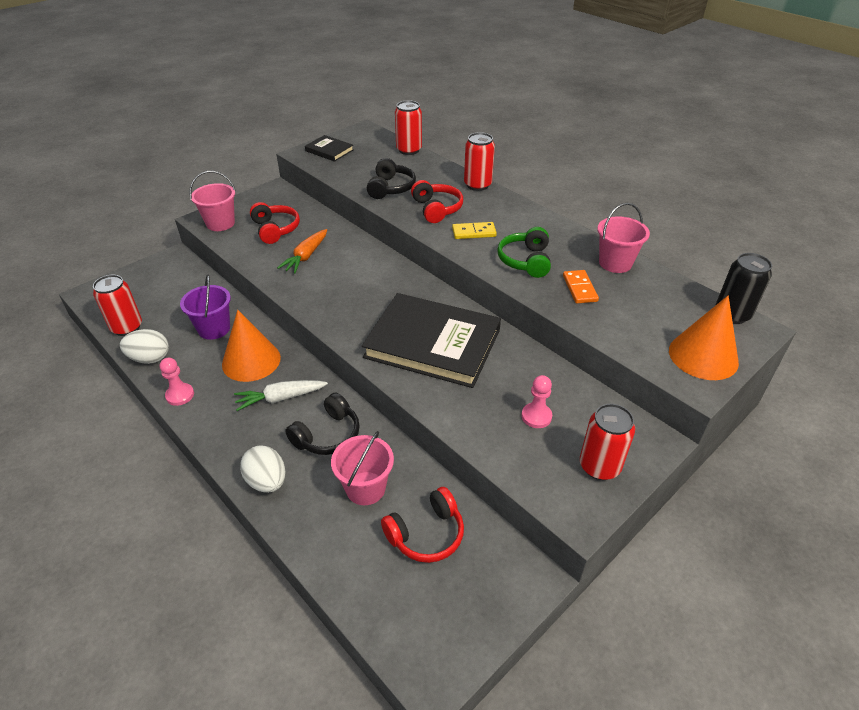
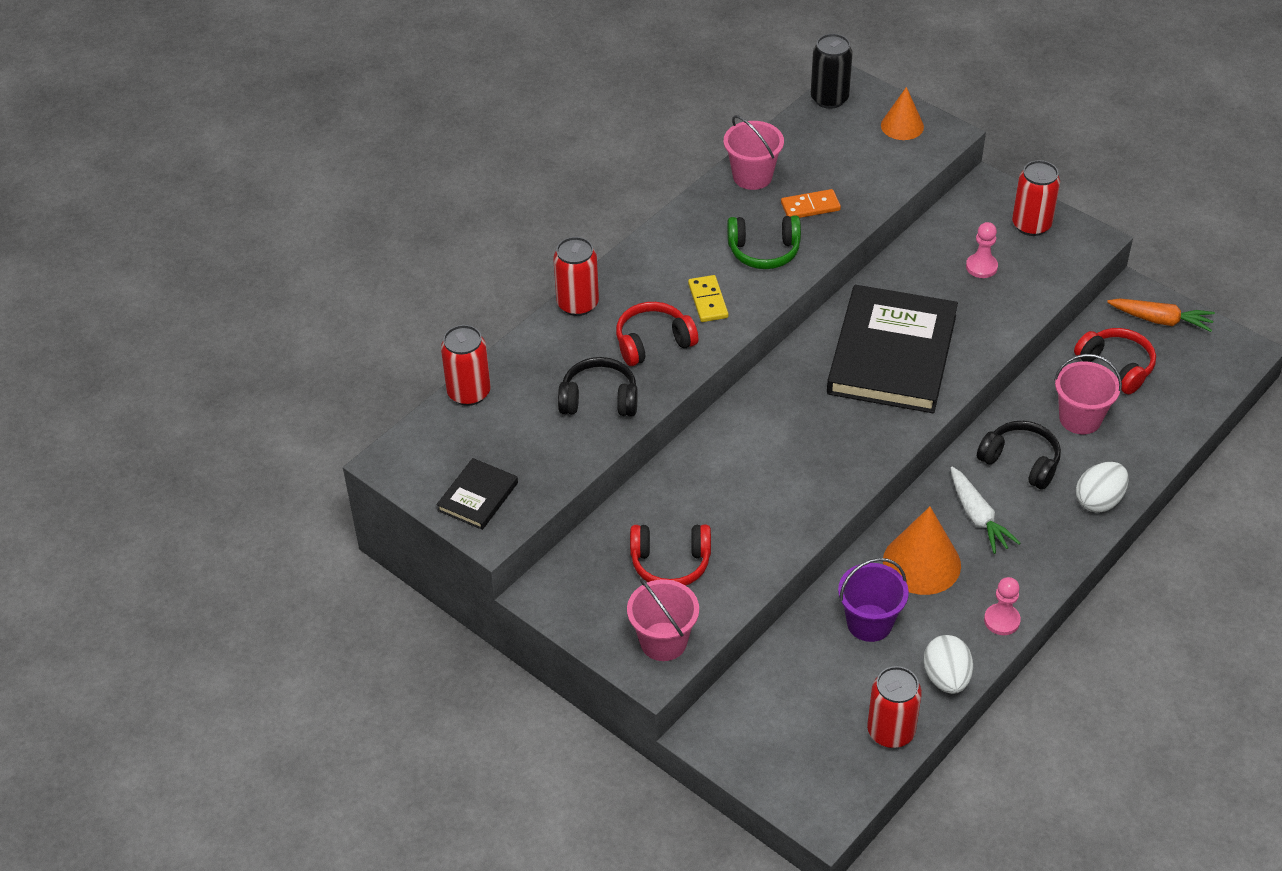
camera: 95 degrees left, 5 degrees up
(275, 229) = (670, 563): red headphones -> red headphones turned 150 degrees counterclockwise
(306, 257) = (737, 509): orange carrot -> orange carrot (1161, 320)
(703, 356) = (902, 126): orange cone -> orange cone, size x0.63

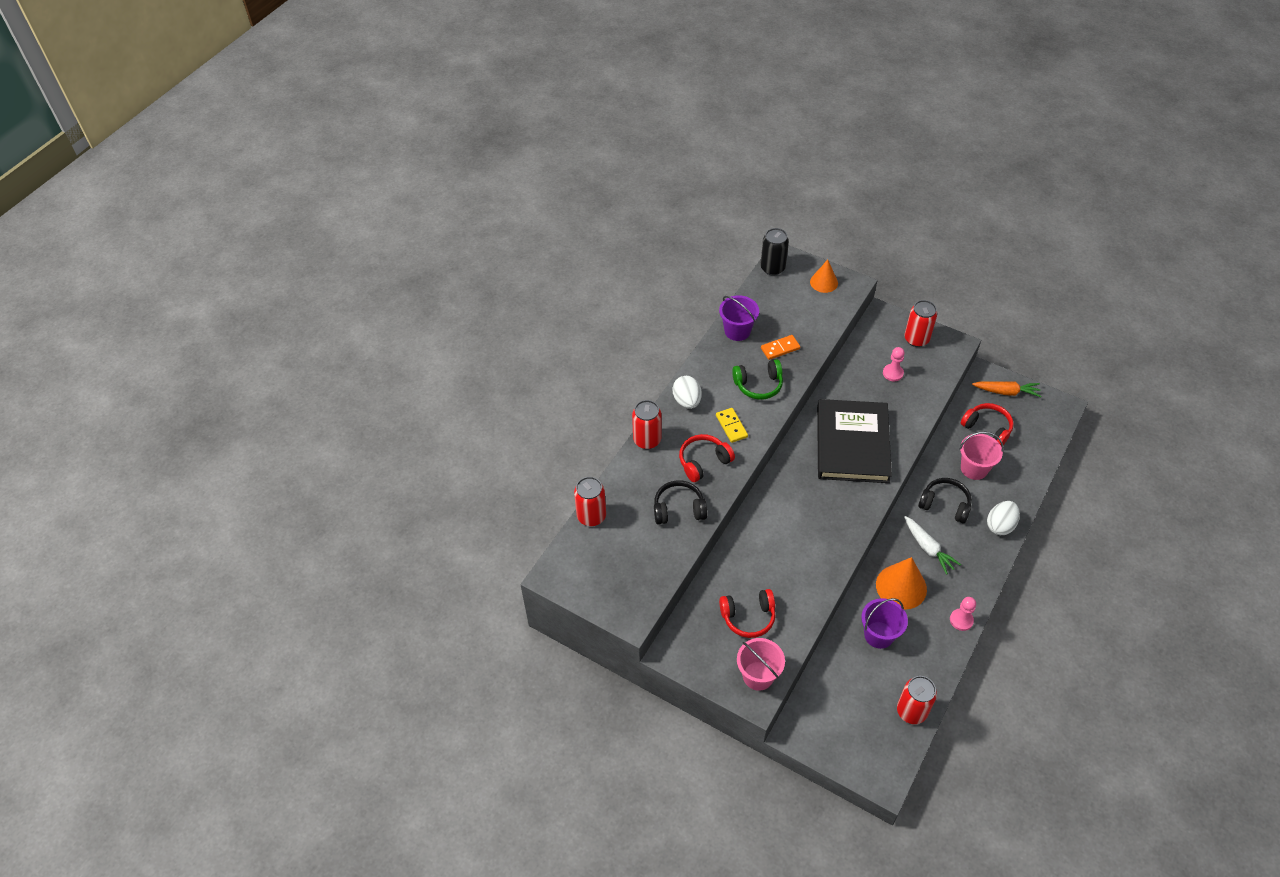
camera: 10 degrees left, 5 degrees up
(478, 496) = (616, 593): black book -> none
(752, 176) = (737, 331): pink bucket -> purple bucket
(946, 678) = (937, 667): white egg -> white egg (687, 401)

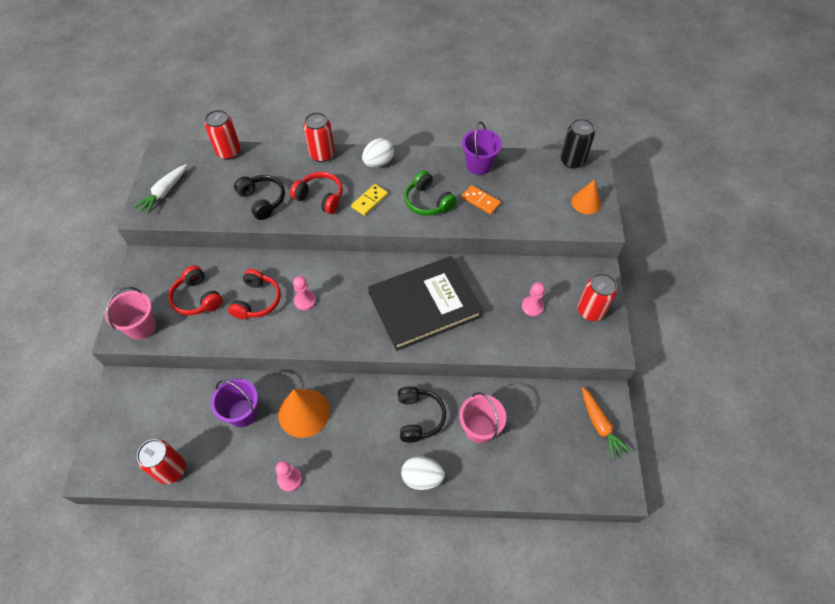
camera: 60 degrees right, 5 degrees up
(799, 530) = (305, 301): none -> pink pawn
(928, 548) = (359, 420): white carrot -> white carrot (164, 193)
(987, 428) = (538, 424): red headphones -> red headphones (257, 301)

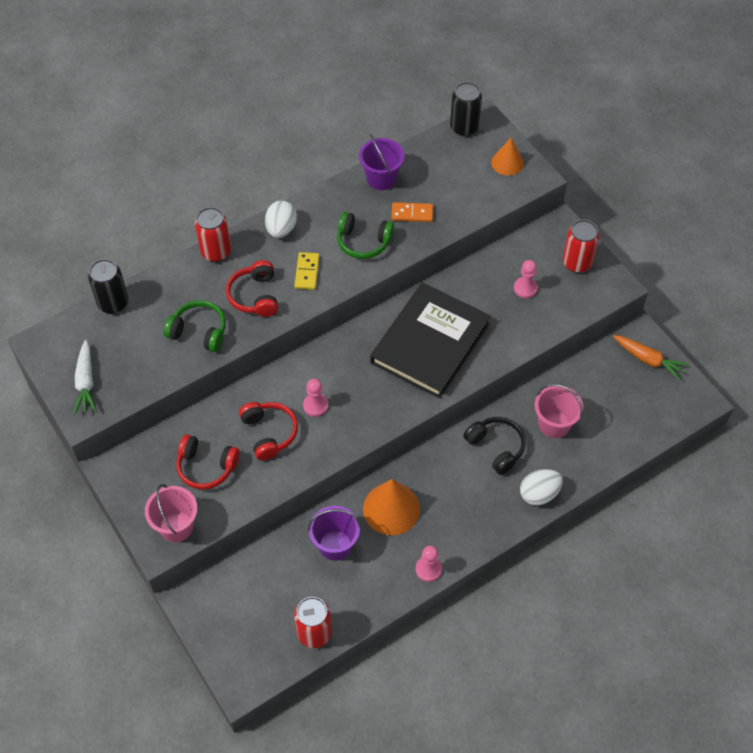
camera: 35 degrees left, 0 degrees up
(228, 152) = (113, 303): red can -> black can
(263, 200) = (199, 331): black headphones -> green headphones
(320, 197) = (255, 296): red headphones -> red headphones turned 90 degrees counterclockwise

